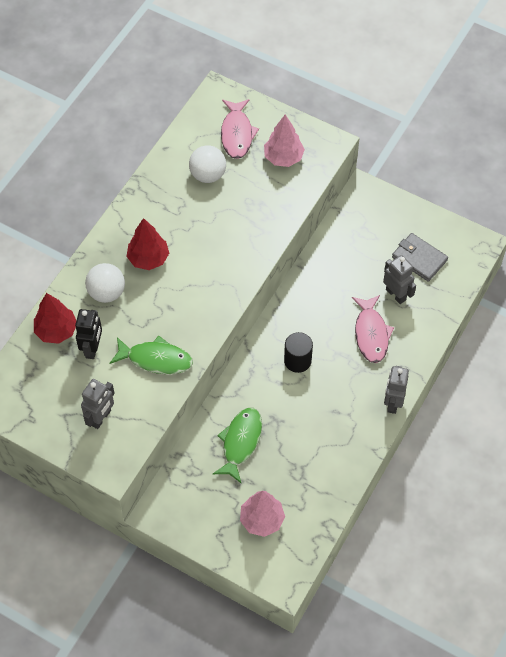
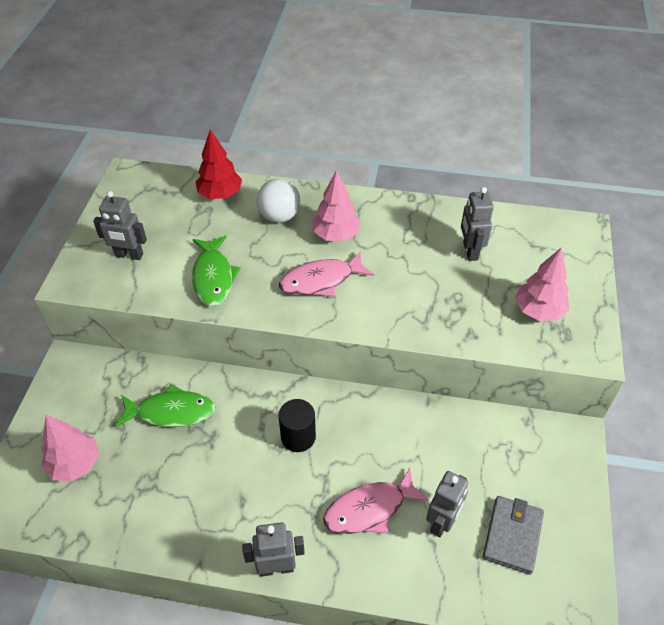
camera: 70 degrees right, 10 degrees down
(92, 348) = (209, 225): black robot -> none
(148, 258) = (336, 235): red tree -> pink tree
(208, 175) = (470, 251): white ball -> grey robot
(237, 134) = (541, 259): pink fish -> pink fish (321, 280)

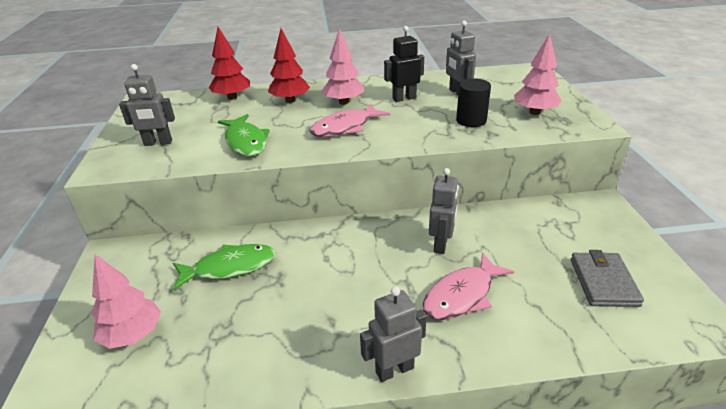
camera: 15 degrees left, 15 degrees down
(279, 216) = (290, 100): white ball -> red tree
(298, 437) = (365, 257): black cylinder -> black cylinder (471, 120)
(404, 246) = (404, 98): none -> black robot
(442, 522) = (535, 288): grey robot -> grey robot (441, 244)

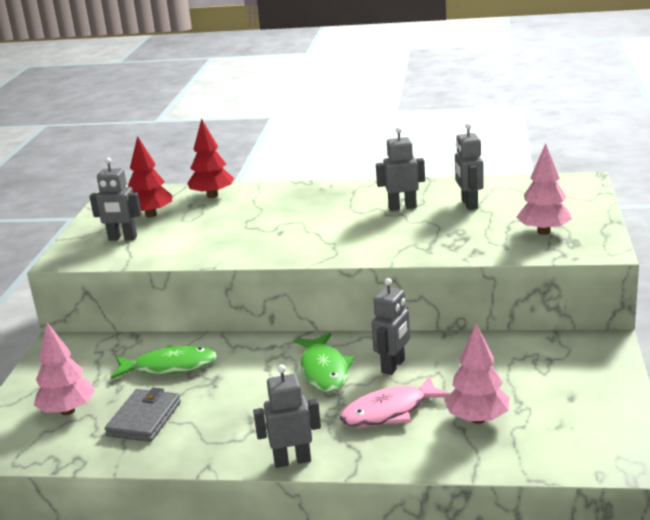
camera: 15 degrees right, 10 degrees down
(245, 142) = (209, 243): green fish -> green fish (324, 370)
(290, 100) = (273, 202): red tree -> red tree (151, 215)
(344, 102) = (331, 208): pink tree -> pink tree (477, 419)
(345, 127) = (319, 235): pink fish -> none
(404, 98) = (402, 207): black robot -> grey robot
(471, 120) = (463, 236): black cylinder -> none
(603, 282) = (548, 415): grey wallet -> grey wallet (144, 419)

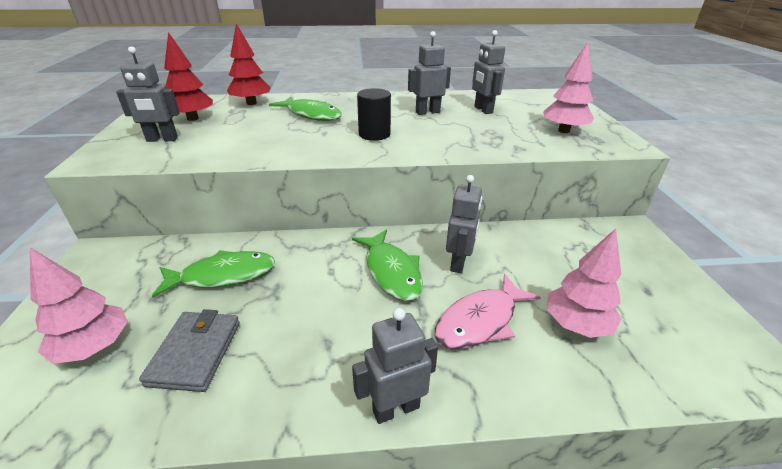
camera: 15 degrees left, 10 degrees up
(273, 210) = (311, 114): none -> green fish
(331, 234) = (374, 134): none -> black cylinder

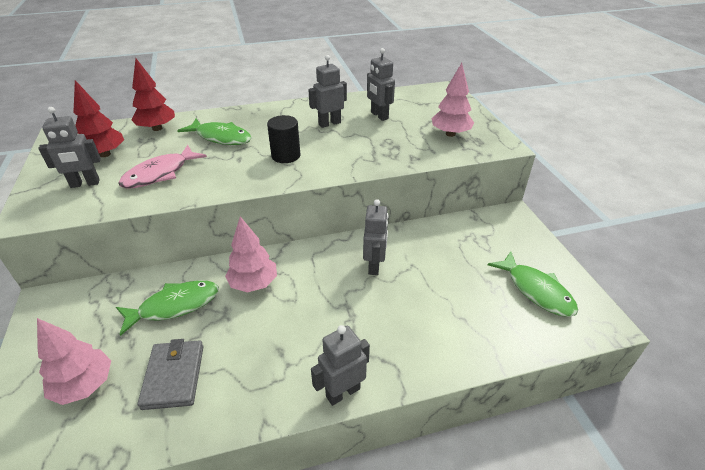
camera: 10 degrees left, 5 degrees up
(391, 271) = (320, 281): green fish -> green fish (536, 290)
(480, 321) = (397, 314): pink fish -> pink fish (160, 174)
(576, 325) = (469, 306): pink tree -> pink tree (254, 284)

